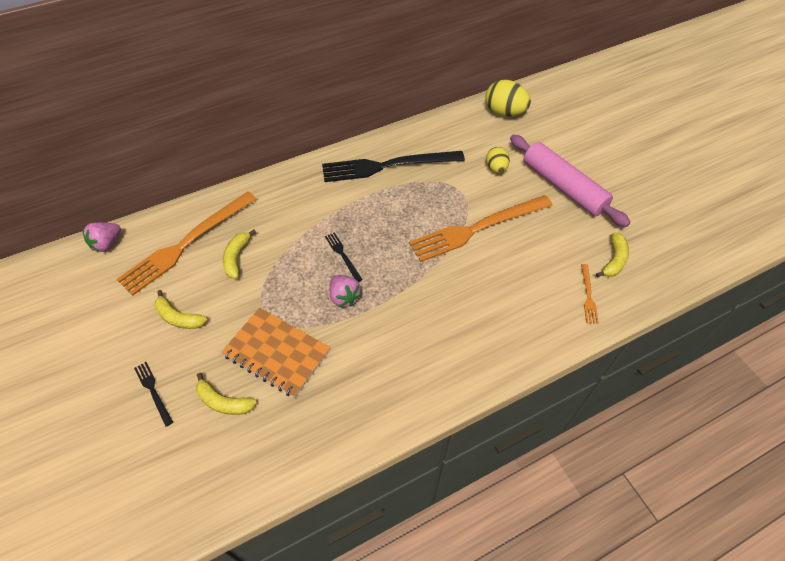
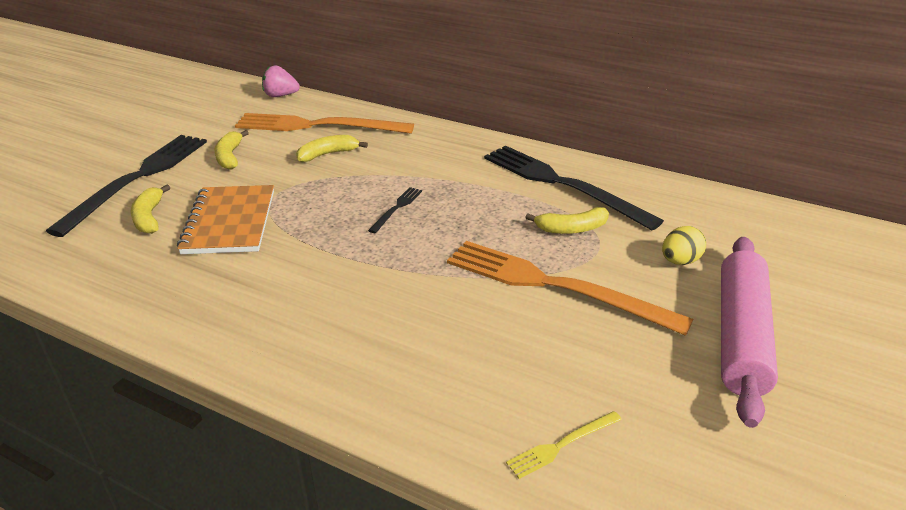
camera: 55 degrees right, 20 degrees down
(153, 391) = (138, 178): black fork -> black fork, size x2.40
(344, 297) = (340, 232): pink strawberry -> none
(504, 112) = (790, 229): yellow egg -> none
(588, 296) = (562, 445): orange fork -> yellow fork
(614, 260) = (671, 451): yellow banana -> yellow banana (571, 229)

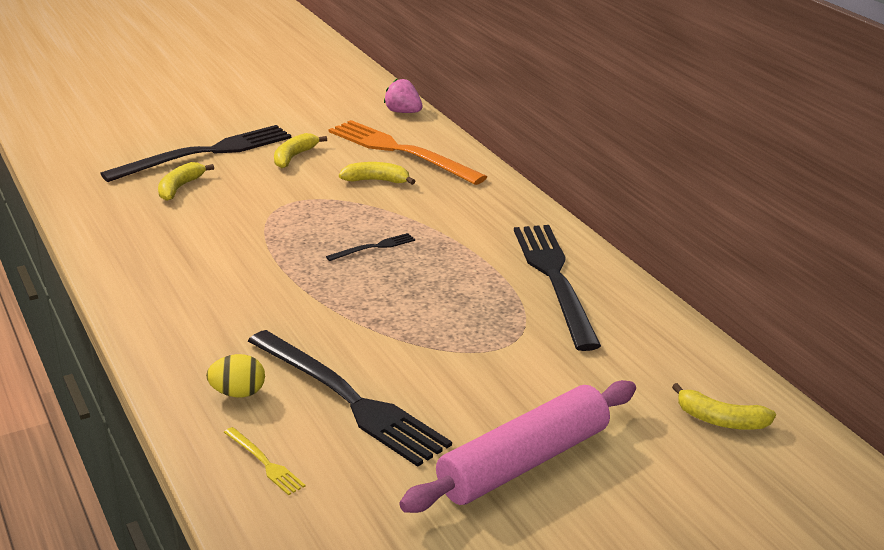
camera: 35 degrees right, 5 degrees down
(229, 222) = (231, 212): orange notebook -> none
(549, 347) = (348, 399): none -> black fork
(554, 286) = (419, 358): orange fork -> none
(562, 445) = (264, 462): yellow fork -> yellow fork turned 135 degrees counterclockwise
(571, 229) = (504, 320): yellow banana -> yellow banana (720, 420)
(680, 261) = (565, 386): yellow egg -> yellow egg (238, 393)

